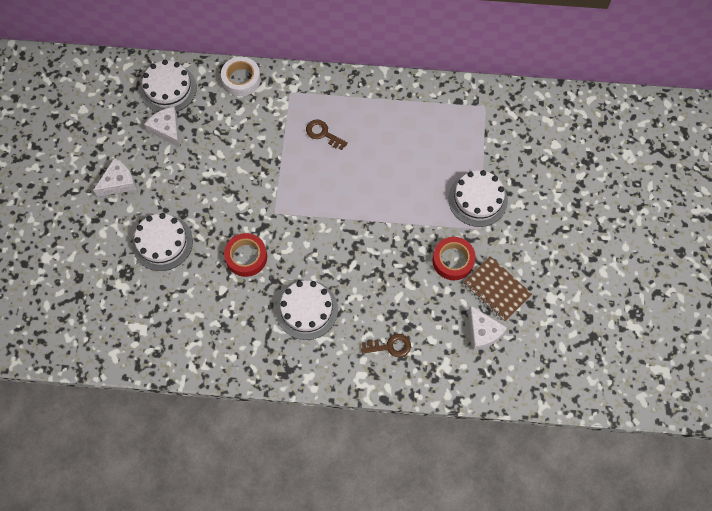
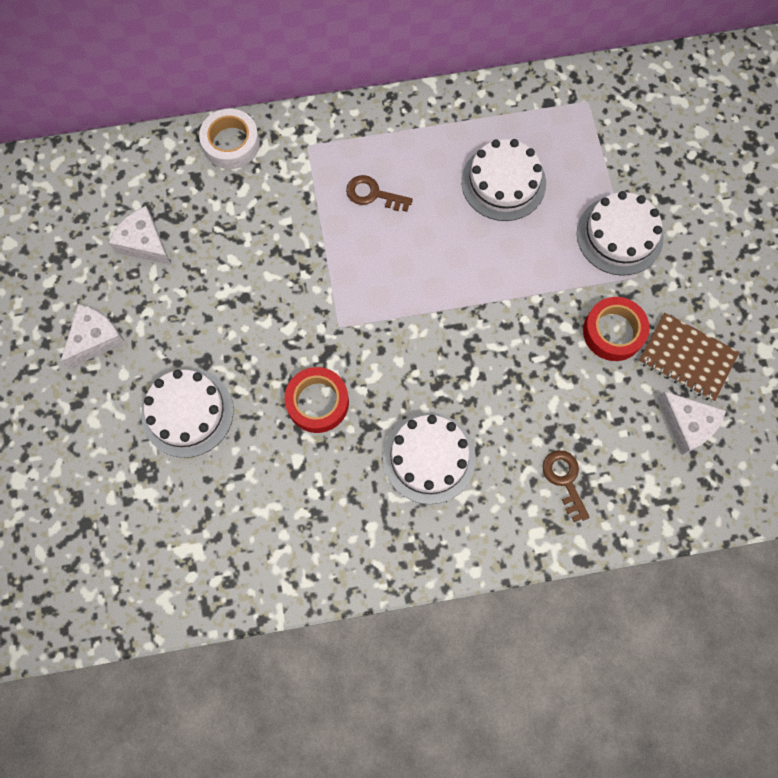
camera: 15 degrees left, 5 degrees up
(168, 89) = (128, 182): white cake -> white cake (503, 182)
(390, 346) = (564, 480): brown key -> brown key turned 90 degrees counterclockwise

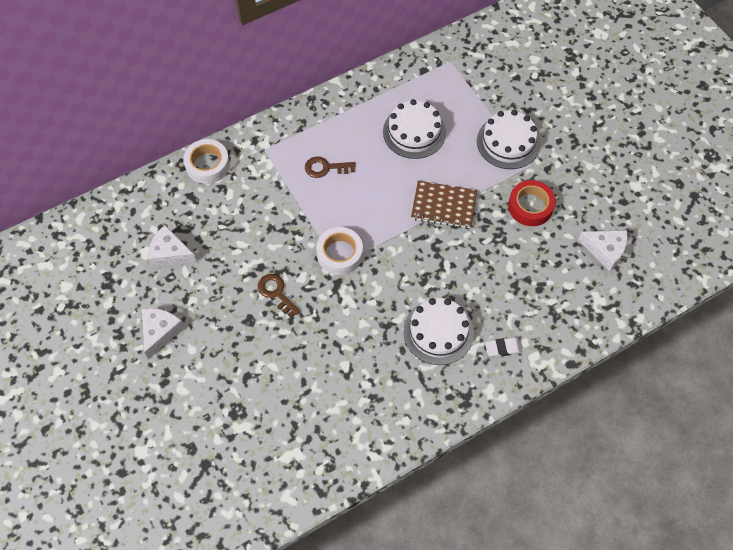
camera: 20 degrees left, 10 degrees down
(187, 412) = (251, 360): white cake -> none
(317, 402) = (343, 321): red tape -> none
(347, 313) = (339, 254): none -> white tape
(501, 508) = (503, 348): none -> white eraser
(564, 480) = (538, 314): brown key -> brown key (276, 293)
(687, 358) = (586, 207): brown notebook -> brown notebook (443, 206)

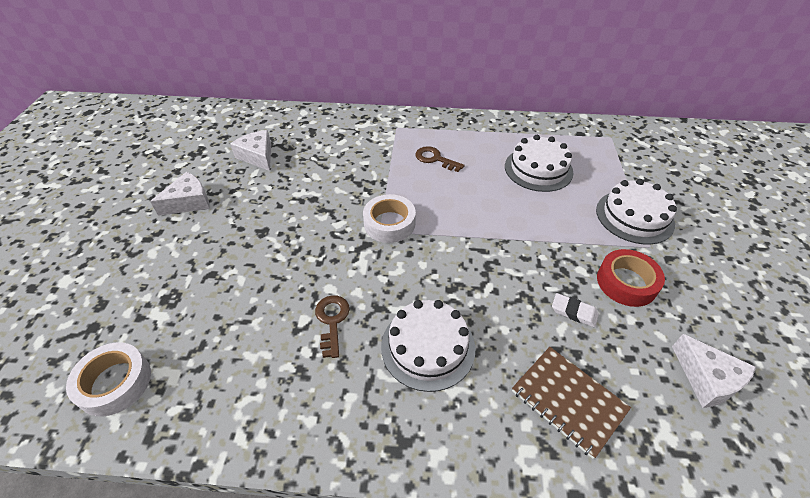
camera: 35 degrees right, 15 degrees down
(207, 165) = (344, 118): white tape -> white tape (115, 383)
(276, 293) = (306, 224): brown key -> brown key (332, 321)
(443, 206) = (525, 235): brown notebook -> brown notebook (568, 401)
(503, 348) = (492, 413): white eraser -> white eraser (574, 312)

